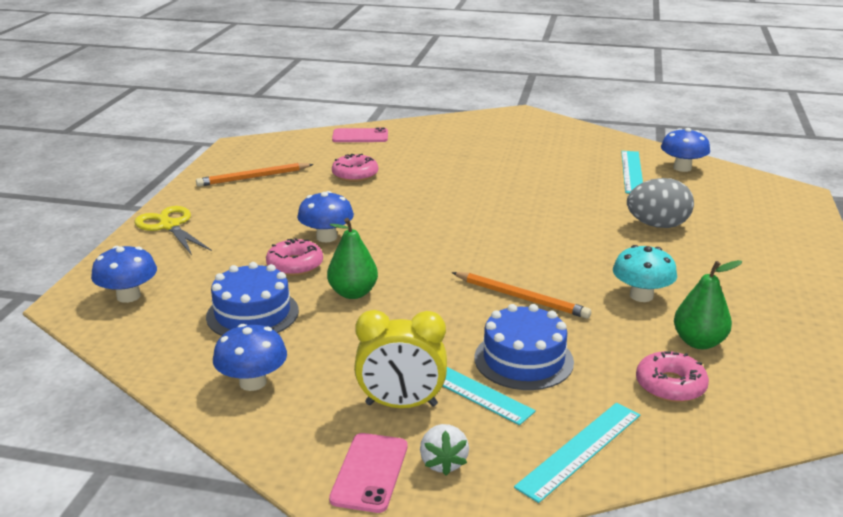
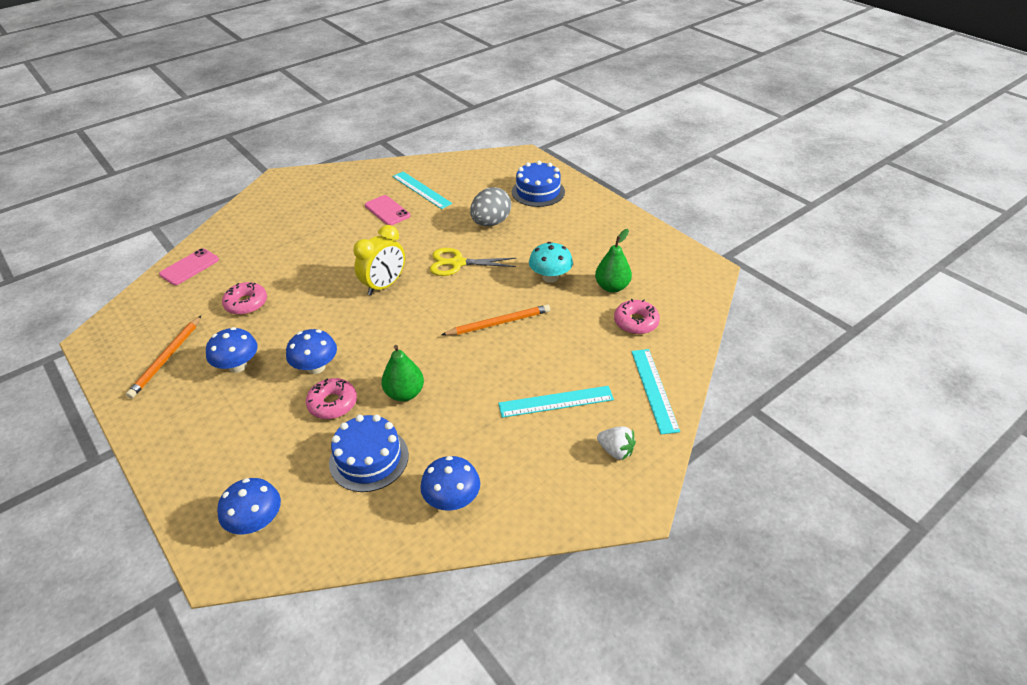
camera: 50 degrees left, 15 degrees up
(169, 226) = (176, 447): yellow scissors -> yellow scissors (457, 263)
(369, 472) = (596, 488): pink phone -> pink phone (387, 211)
(401, 404) = (548, 438): yellow clock -> yellow clock (384, 285)
(523, 360) = (559, 361): blue cake -> blue cake (538, 192)
(682, 168) = (444, 170): blue mushroom -> blue mushroom (238, 366)

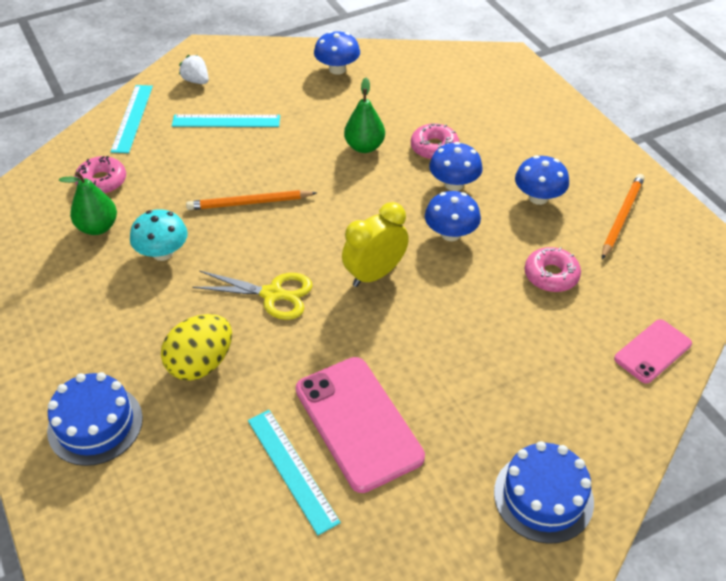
camera: 170 degrees left, 5 degrees up
(256, 522) = (488, 75): blue mushroom -> blue mushroom (450, 234)
(369, 459) = (401, 102): blue cake -> blue cake (543, 497)
(387, 211) = (358, 423): pink phone -> pink phone, size x1.74
(491, 223) = (201, 364): grey egg -> yellow egg

